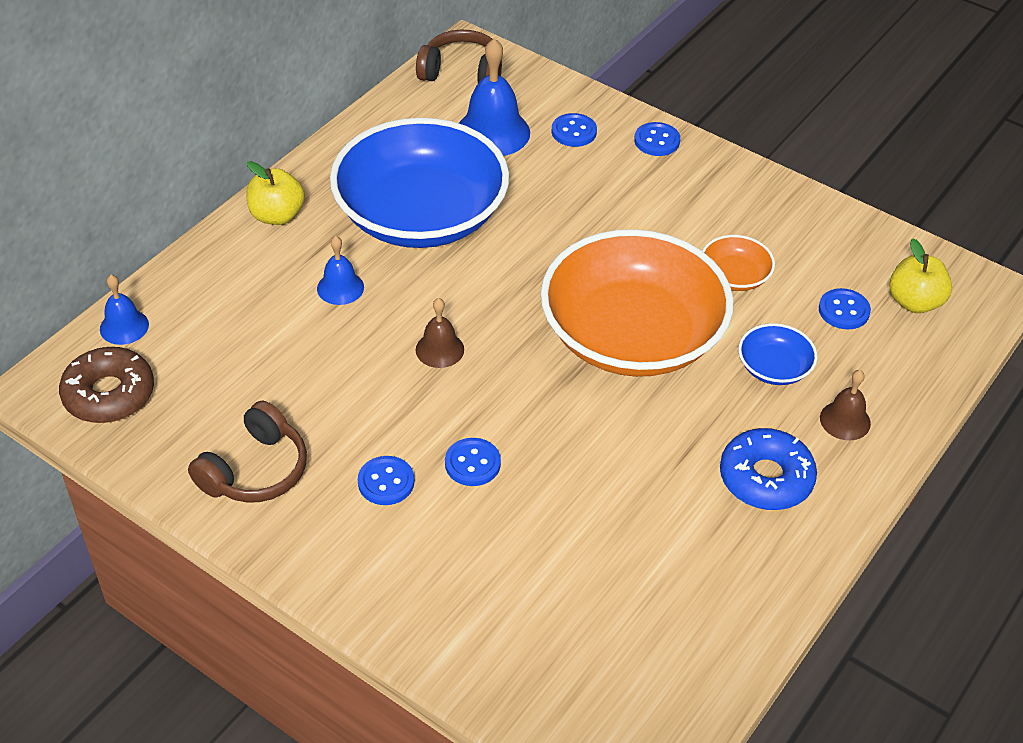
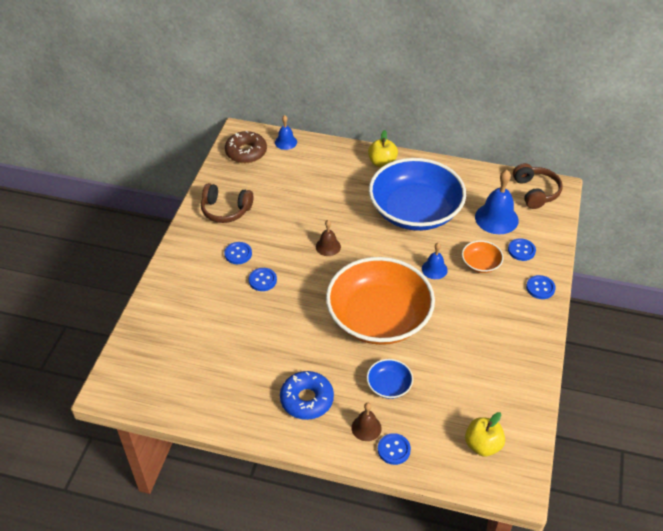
camera: 70 degrees right, 0 degrees up
(340, 288) = (348, 199): blue bell -> blue bell (434, 269)
(734, 276) = (450, 351): orange bowl -> orange bowl (480, 263)
(843, 310) = (453, 409): blue button -> blue button (394, 449)

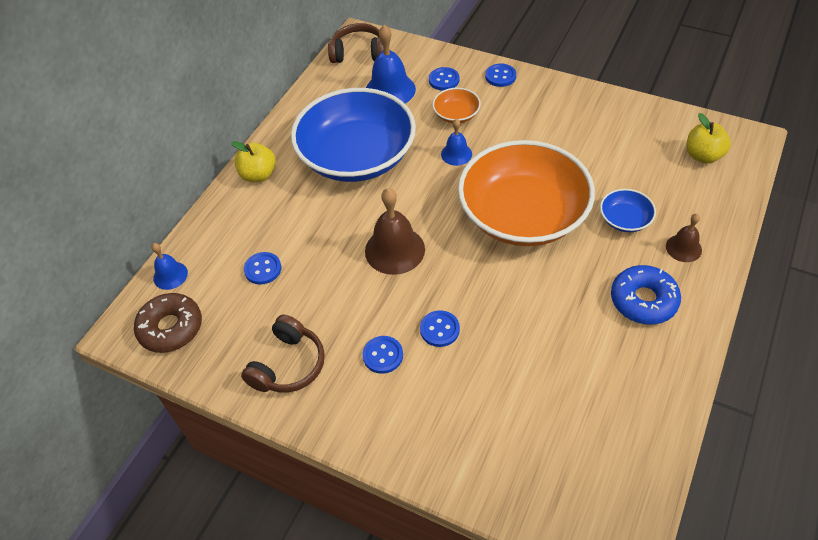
camera: 75 degrees left, 5 degrees up
(328, 246) = (394, 250): brown bell -> brown bell, size x1.76
(394, 449) = (712, 228): blue button -> blue button (263, 269)

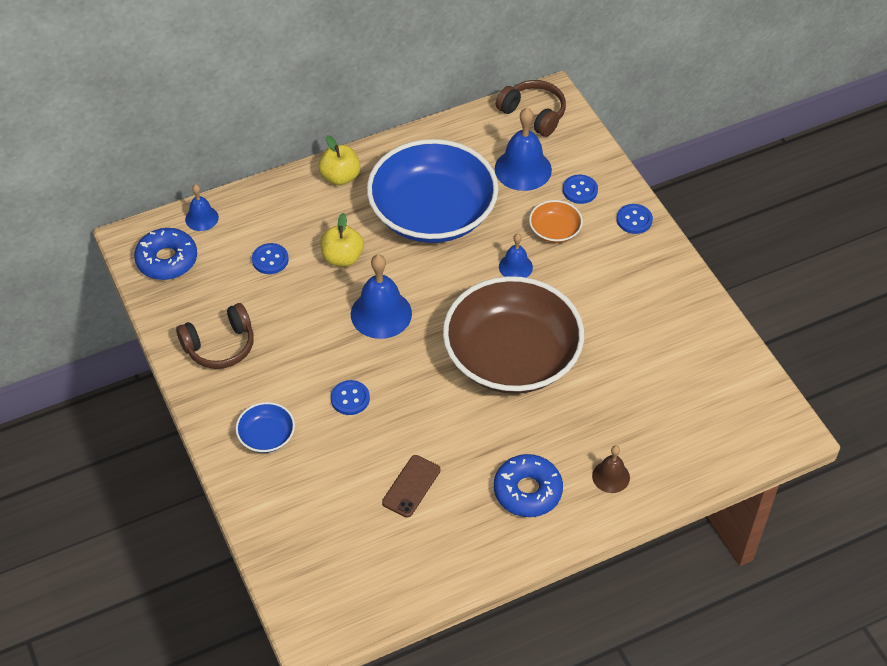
camera: 35 degrees right, 0 degrees up
(171, 328) = (167, 260): brown donut -> blue donut
(383, 355) = (290, 387): blue button -> none
(394, 250) = (381, 313): brown bell -> blue bell
(523, 215) = (512, 356): orange bowl -> brown bowl
(560, 361) = (411, 486): none -> brown phone
(625, 219) = (590, 419): blue bowl -> blue bowl (266, 436)
(703, 156) = (727, 415): yellow apple -> yellow apple (342, 258)

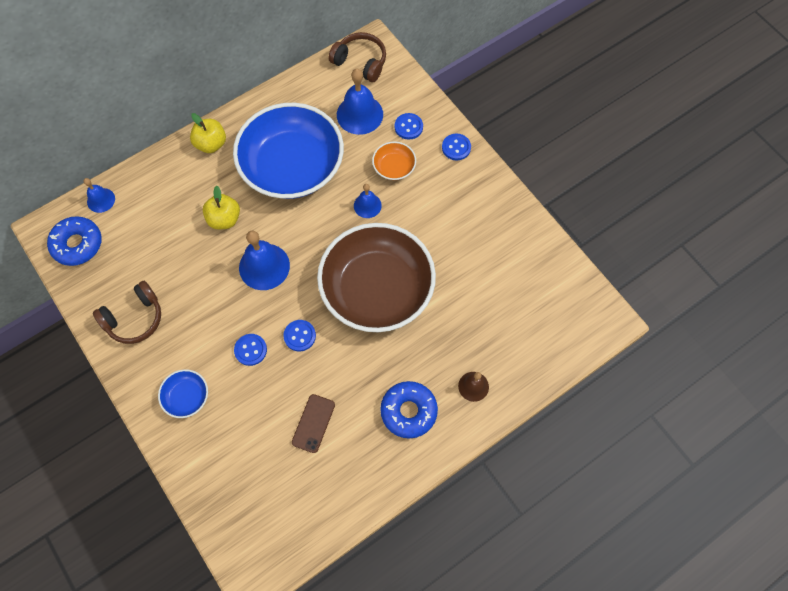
camera: 10 degrees left, 15 degrees up
(270, 260) = (164, 230): blue button -> blue button (299, 336)

